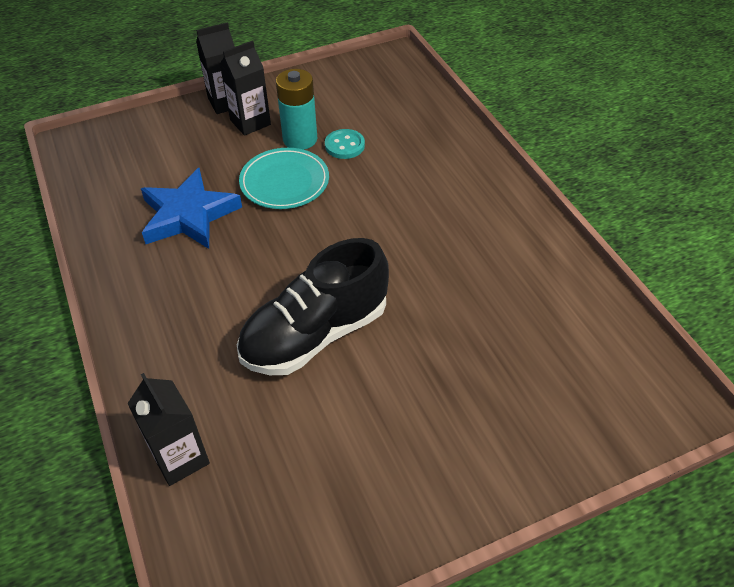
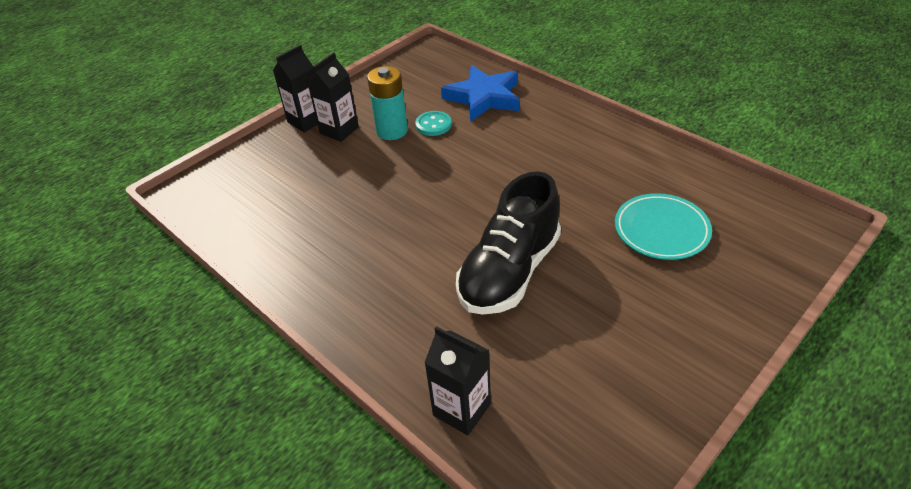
camera: 20 degrees left, 5 degrees down
(189, 215) = (334, 217): blue star -> blue star (484, 97)
(284, 182) = (401, 166): turquoise plate -> turquoise plate (661, 230)

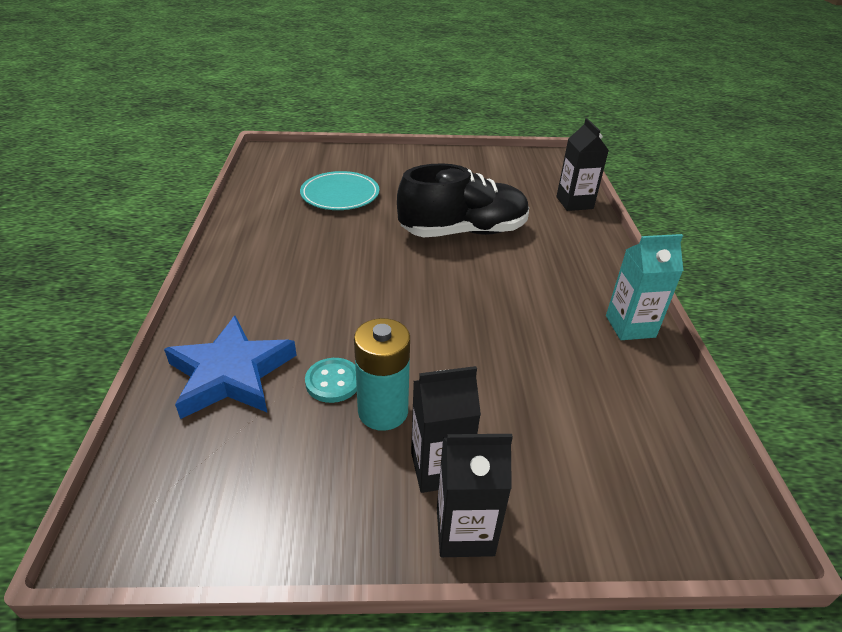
camera: 140 degrees left, 5 degrees down
(295, 274) = (630, 326): none -> turquoise carton

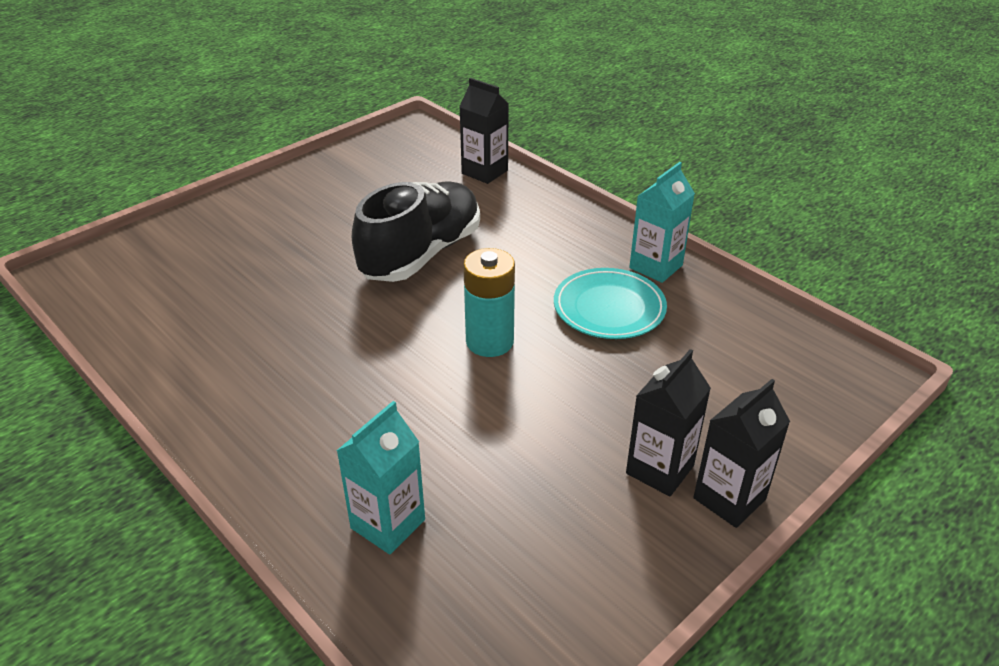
camera: 40 degrees left, 0 degrees up
(231, 373) = (388, 524): blue star -> turquoise carton
(333, 382) = (491, 465): turquoise button -> none
(340, 195) = (237, 281): turquoise plate -> turquoise plate (609, 308)
(383, 411) = (564, 459): turquoise battery -> turquoise battery (489, 342)

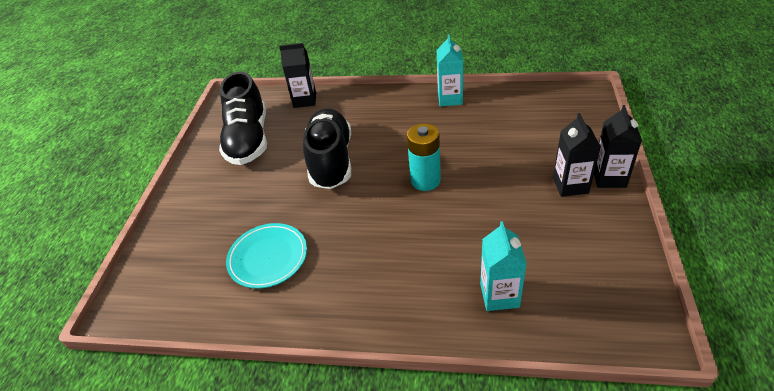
camera: 35 degrees left, 5 degrees up
(373, 182) = (248, 140): none -> black shoe
(609, 308) = (456, 130): turquoise plate -> turquoise plate (268, 258)

